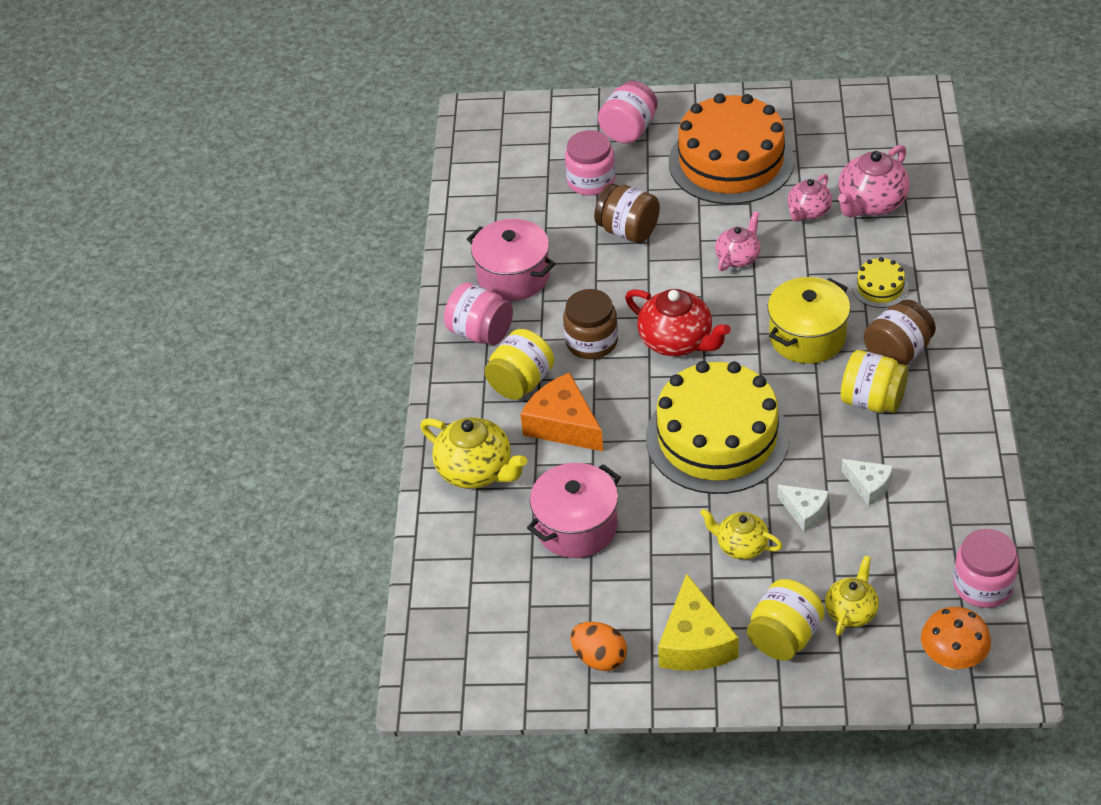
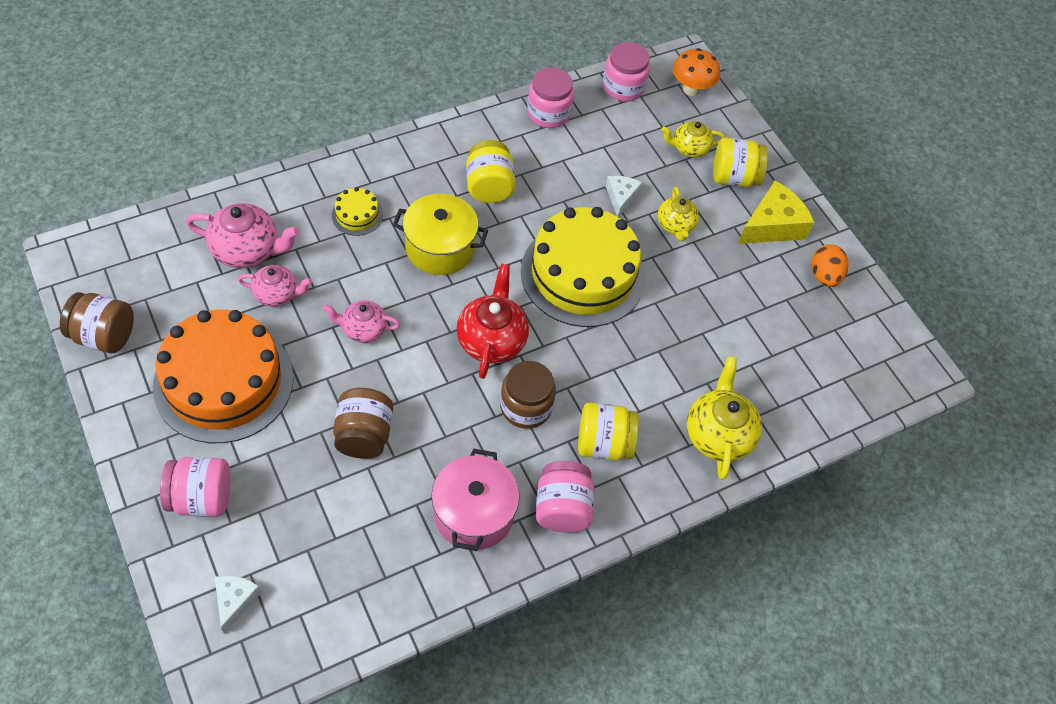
camera: 130 degrees left, 10 degrees up
(563, 425) = (632, 389): orange cheese -> none
(576, 526) = (726, 336): pink pot -> none
(591, 181) = (300, 501): pink jar -> pink jar (548, 113)
(869, 485) = (574, 167): white cheese -> white cheese (235, 601)
(898, 352) = (428, 184): brown jar -> brown jar (104, 336)

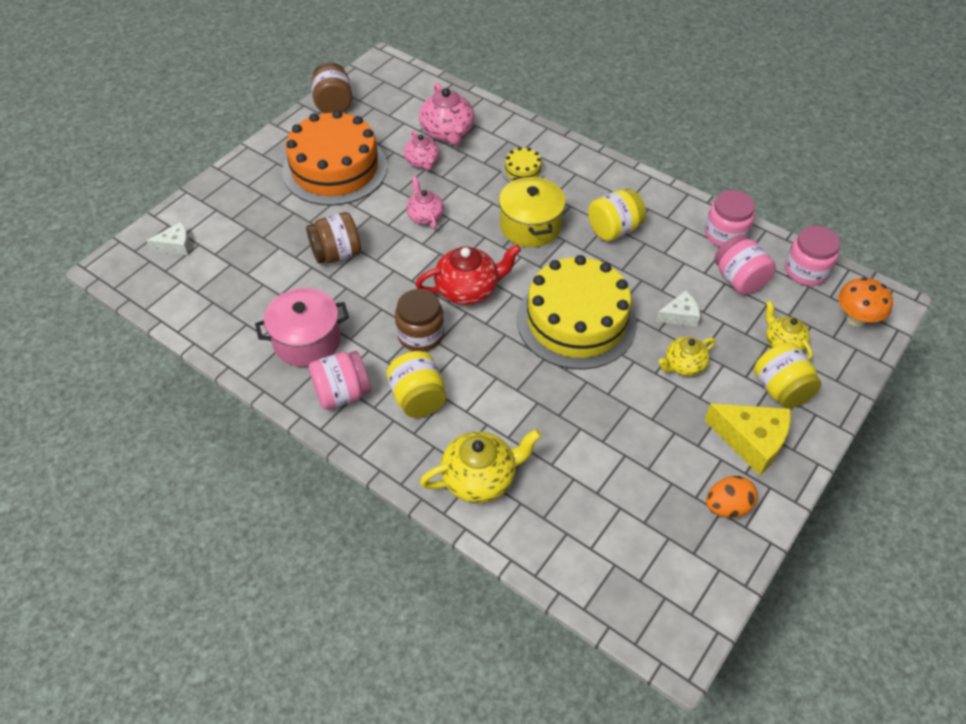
camera: 70 degrees right, 5 degrees down
(201, 498) = (242, 197): pink jar -> pink jar (739, 279)

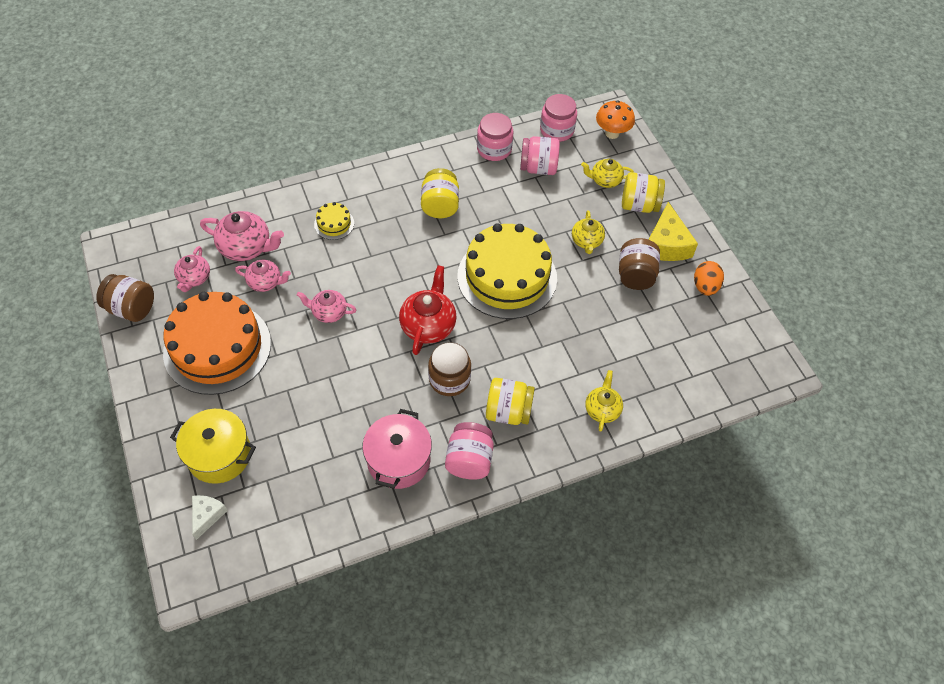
camera: 60 degrees left, 5 degrees up
(336, 254) = (320, 394): brown jar -> brown jar (635, 275)
(391, 121) = (194, 278): none -> pink teapot
(480, 478) = (602, 409): yellow teapot -> yellow teapot, size x0.63
(530, 226) = (396, 252): yellow pot -> yellow pot (219, 455)
(679, 315) = (544, 217): white cheese -> none
(751, 441) = (666, 244): yellow cheese -> yellow cheese turned 120 degrees clockwise

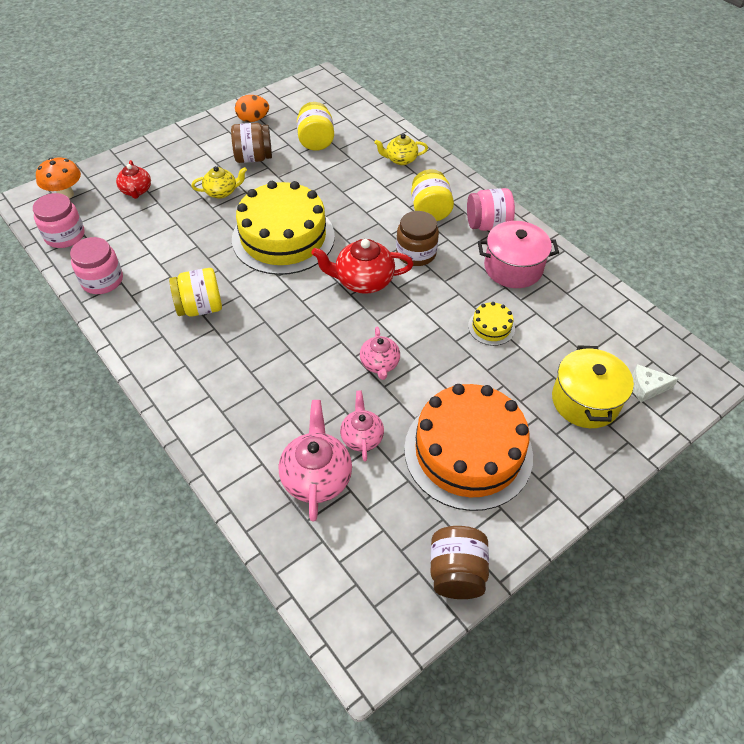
camera: 105 degrees left, 5 degrees down
(194, 278) = (383, 517): pink teapot -> none
(334, 224) = (252, 397): yellow cake -> yellow cake (491, 327)
(538, 168) = (126, 240): pink jar -> none
(605, 180) = (136, 191): yellow teapot -> red teapot
(639, 205) = (166, 165): yellow jar -> yellow jar (316, 141)
(666, 244) = (211, 144): yellow cheese -> none

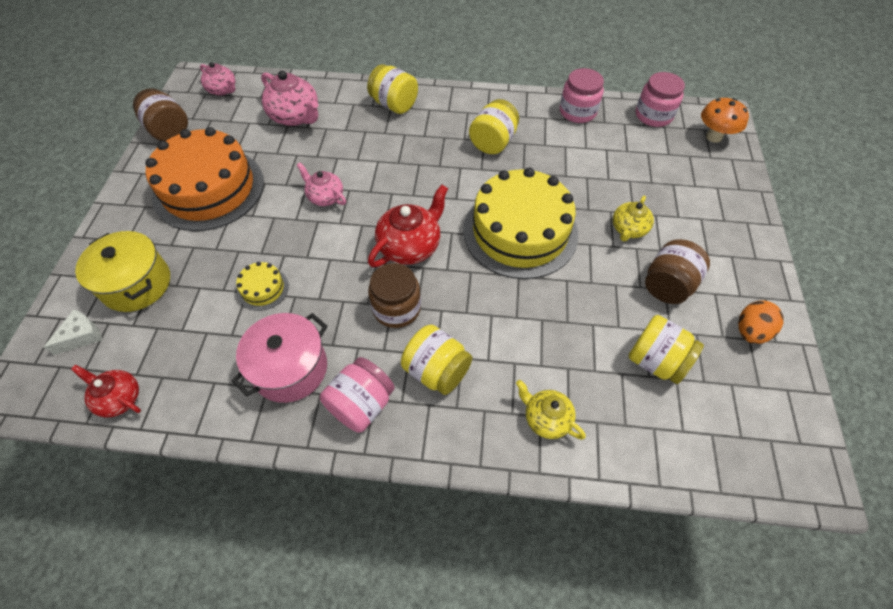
camera: 135 degrees right, 5 degrees up
(136, 191) = (682, 178): red teapot -> red teapot (119, 398)
(217, 411) = (394, 105): none -> yellow jar
(361, 437) = (290, 150): pink teapot -> pink teapot (222, 90)
(400, 159) = (546, 418): yellow teapot -> yellow teapot turned 90 degrees counterclockwise

